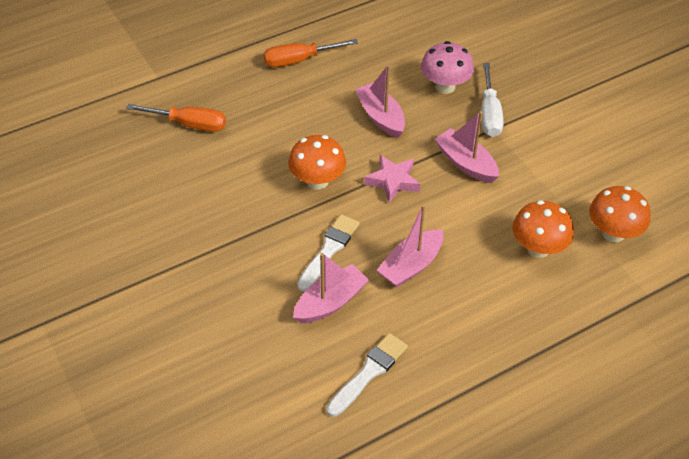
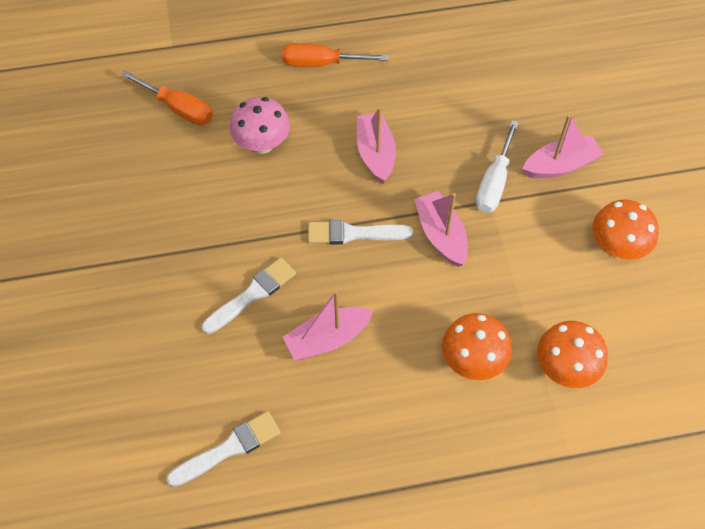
camera: 20 degrees right, 10 degrees up
(317, 181) = (276, 210): orange mushroom -> orange mushroom (617, 247)
(330, 302) = (227, 355): pink boat -> pink boat (560, 165)
(393, 181) = (354, 233): pink star -> white brush
(445, 86) = (461, 135): pink mushroom -> pink mushroom (262, 144)

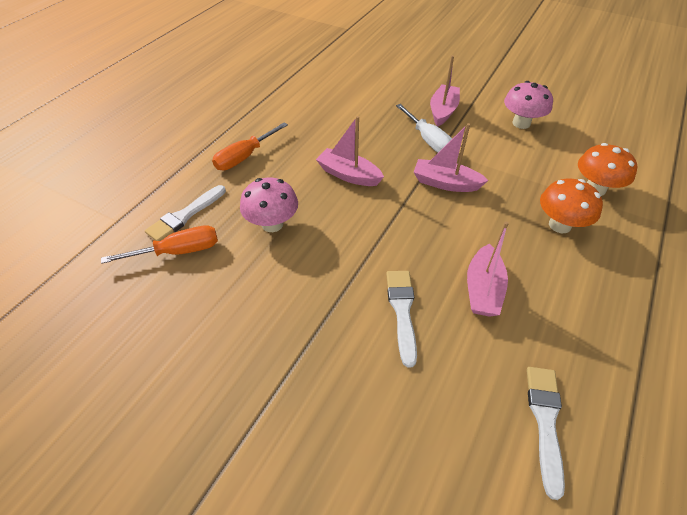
camera: 50 degrees left, 10 degrees down
(354, 233) = (403, 222): white brush -> white brush (185, 215)
(617, 247) = (521, 123): orange mushroom -> pink mushroom

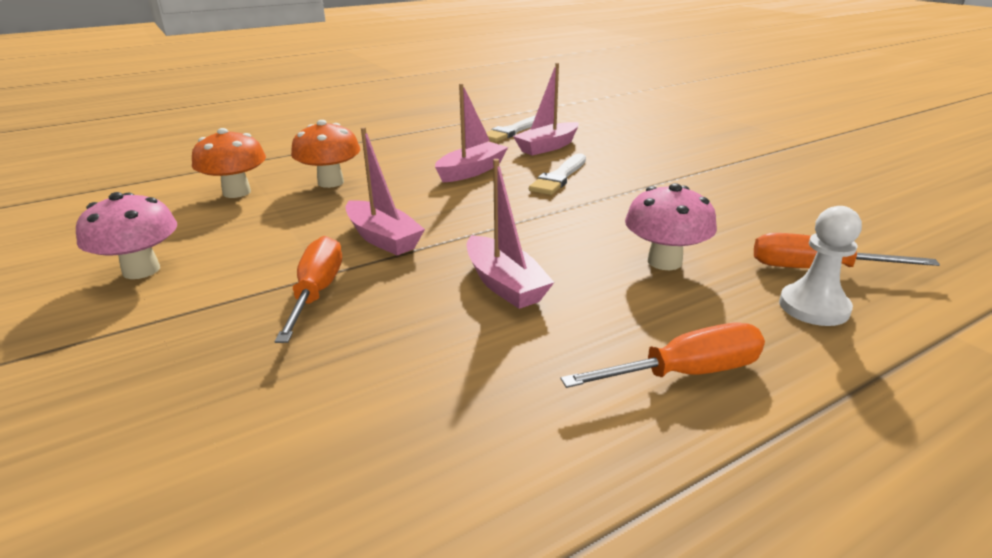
camera: 150 degrees left, 20 degrees down
(185, 215) = (813, 307): white brush -> white pawn
(428, 140) = (316, 293): white screwdriver -> orange screwdriver
(443, 111) = (203, 331): pink boat -> pink boat (547, 147)

